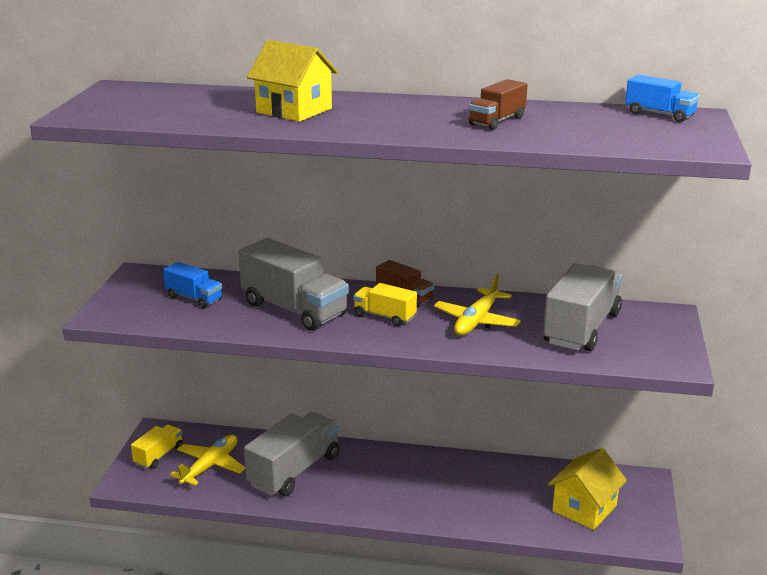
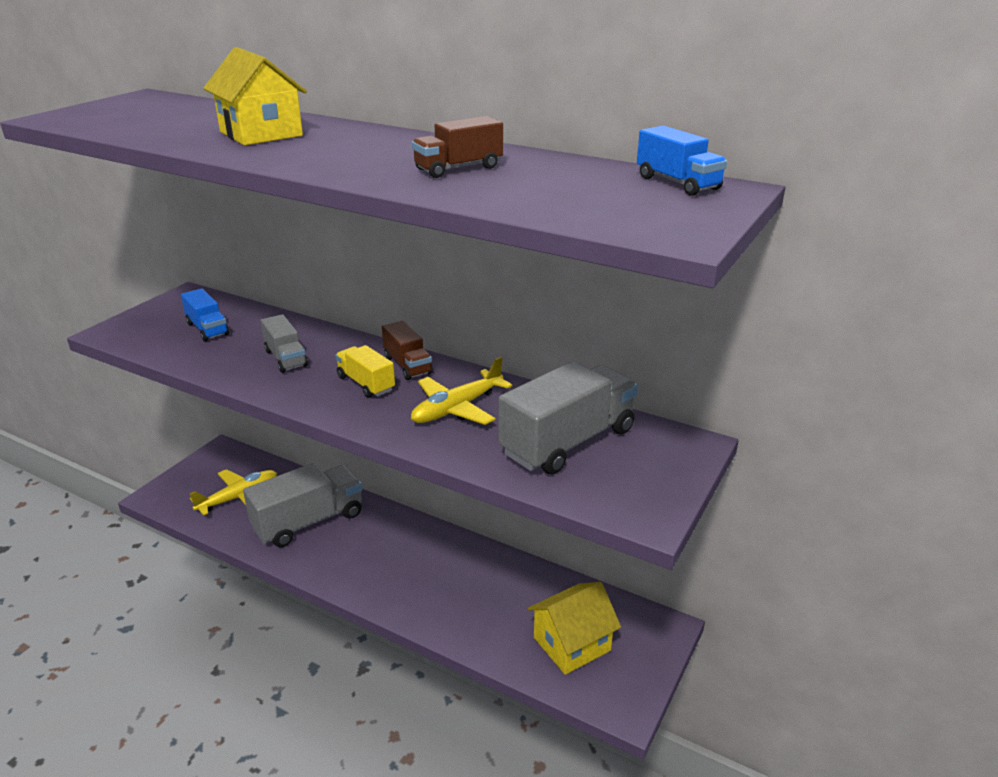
camera: 20 degrees right, 5 degrees up
(159, 455) = (204, 475): yellow truck -> none
(294, 309) = (286, 358): grey truck -> grey truck, size x0.53

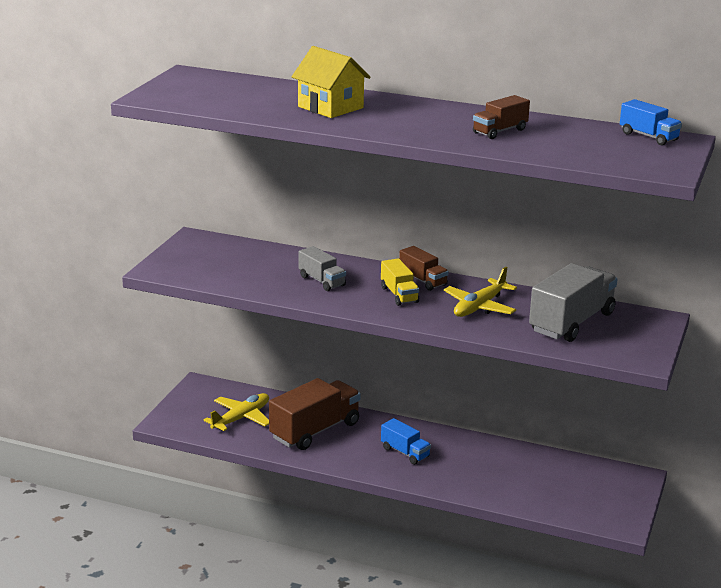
camera: 10 degrees left, 5 degrees down
(207, 329) = (237, 263): blue truck -> blue truck (405, 452)
(309, 521) = (315, 431): grey truck -> brown truck
(366, 383) = (399, 295): yellow truck -> yellow truck turned 150 degrees counterclockwise
(572, 644) = (570, 492): yellow house -> none

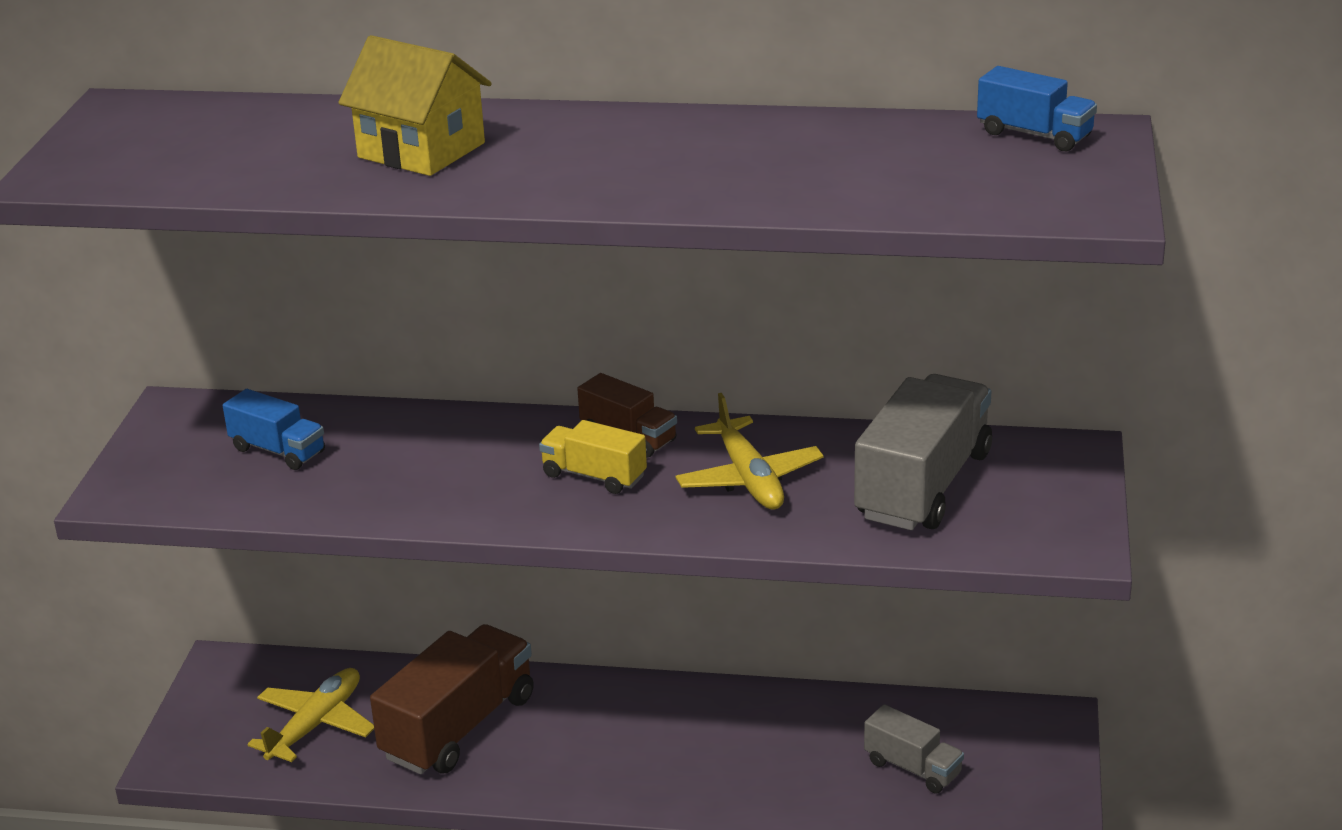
camera: 10 degrees left, 5 degrees up
(322, 281) = (442, 468): grey truck -> grey truck (913, 768)
(399, 295) = (594, 476): yellow truck -> yellow truck turned 150 degrees clockwise
(405, 452) = (633, 744): blue truck -> blue truck (278, 451)
(480, 306) = (748, 478): yellow plane -> yellow plane turned 45 degrees counterclockwise
(500, 131) = (760, 161): brown truck -> none

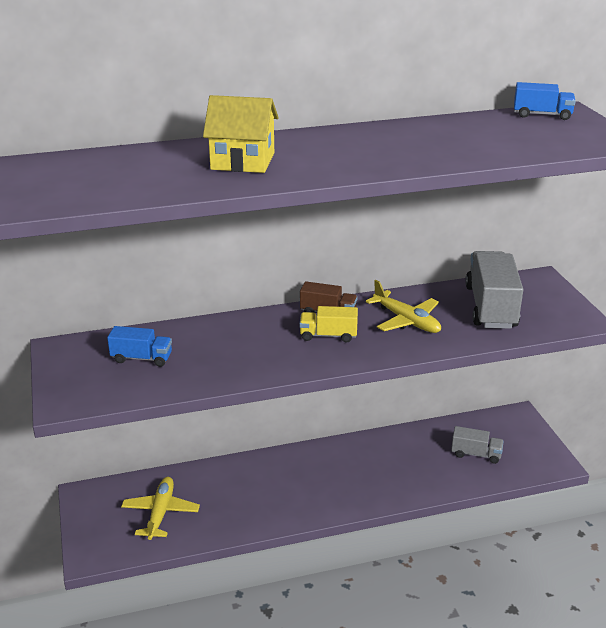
camera: 25 degrees left, 0 degrees up
(459, 727) = (240, 493): brown truck -> none

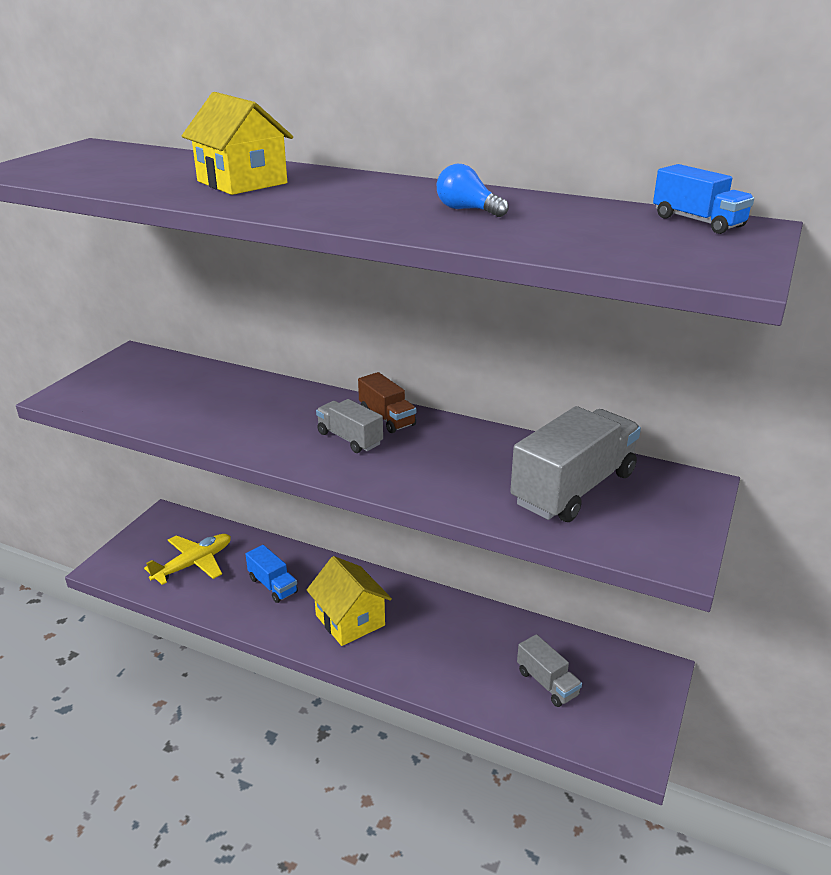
camera: 40 degrees right, 0 degrees up
(142, 358) = (170, 388): blue truck -> blue truck (273, 585)
(323, 485) = (350, 620): none -> yellow house
(328, 335) = (349, 439): yellow truck -> grey truck
(406, 320) = (451, 459): yellow plane -> none
(424, 141) = (467, 210): none -> blue light bulb

